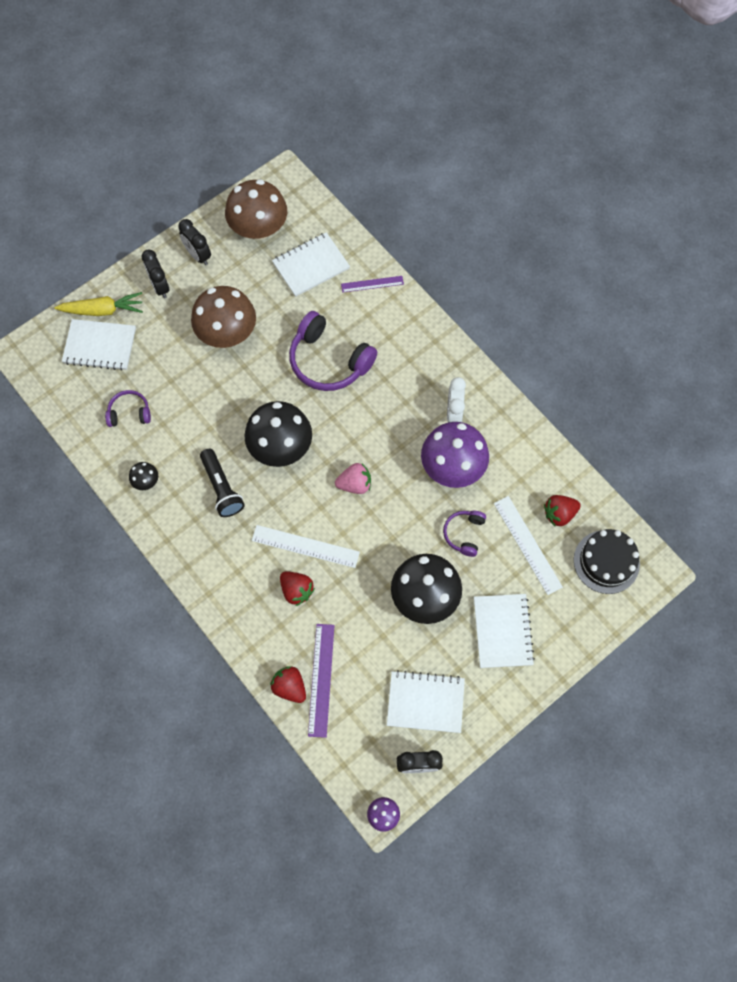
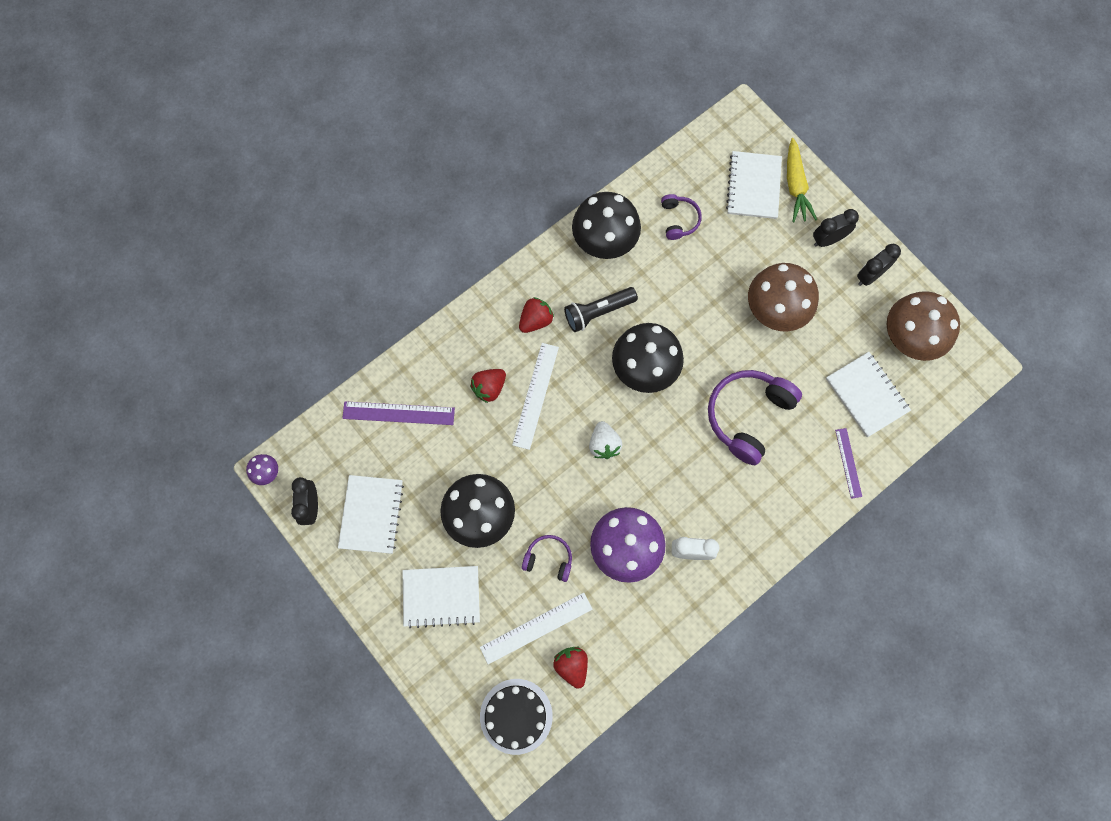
camera: 90 degrees right, 5 degrees up
(146, 481) = (604, 240): black mushroom -> black mushroom, size x2.29
(290, 687) = (392, 383): red strawberry -> red strawberry (535, 320)
(354, 484) = (604, 444): pink strawberry -> white strawberry

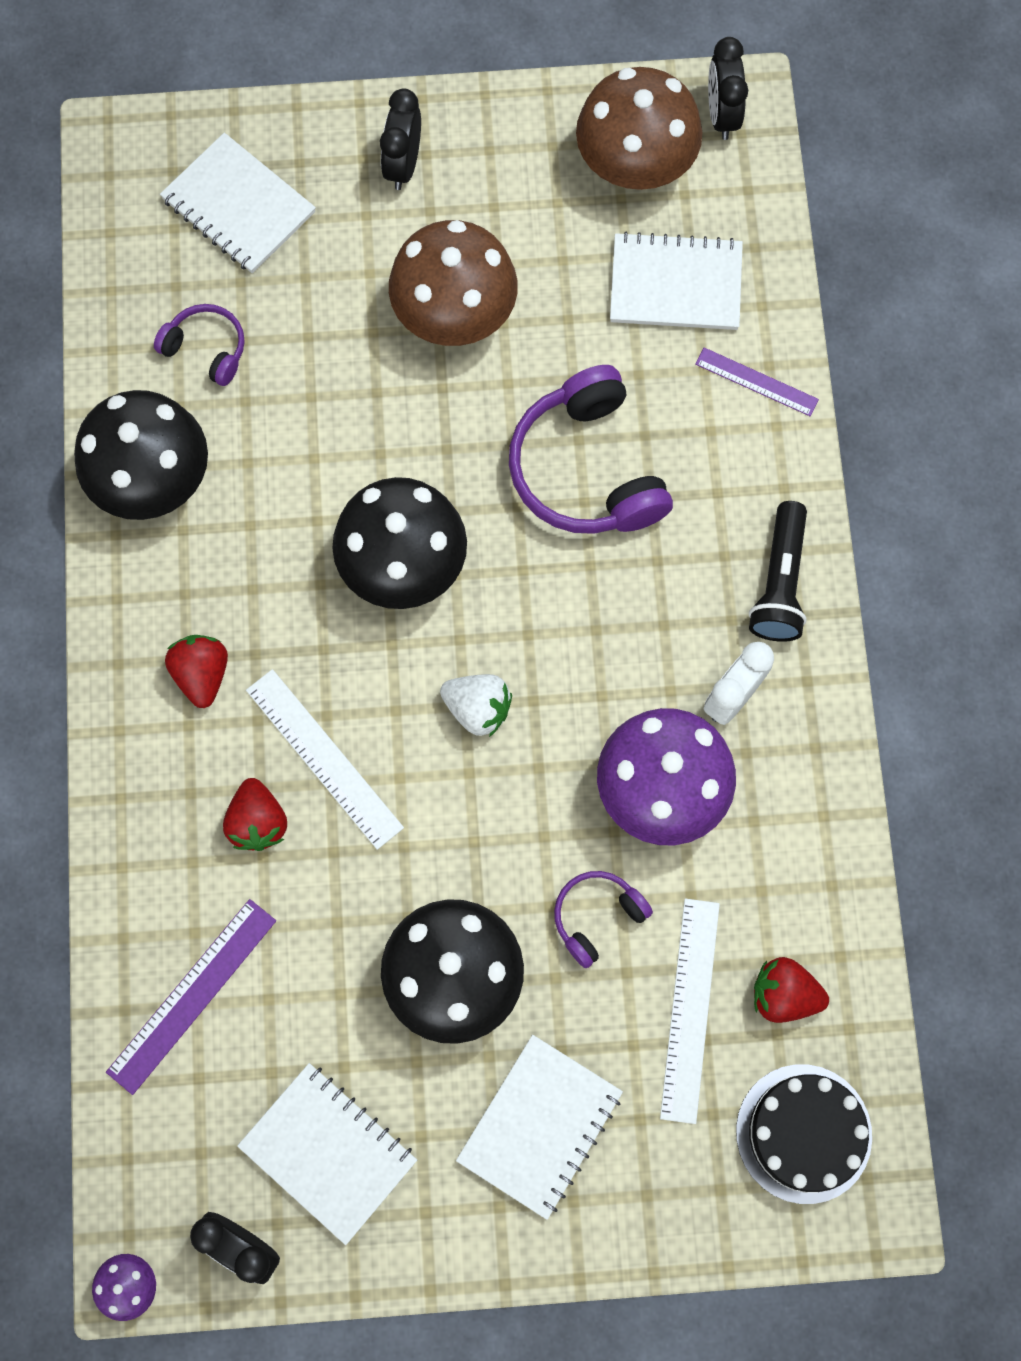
camera: 55 degrees left, 0 degrees up
(598, 312) = (262, 570): black flashlight -> black flashlight (779, 582)
(795, 186) = (285, 148): yellow carrot -> none
(870, 275) = (502, 149): black clock -> black clock (721, 115)

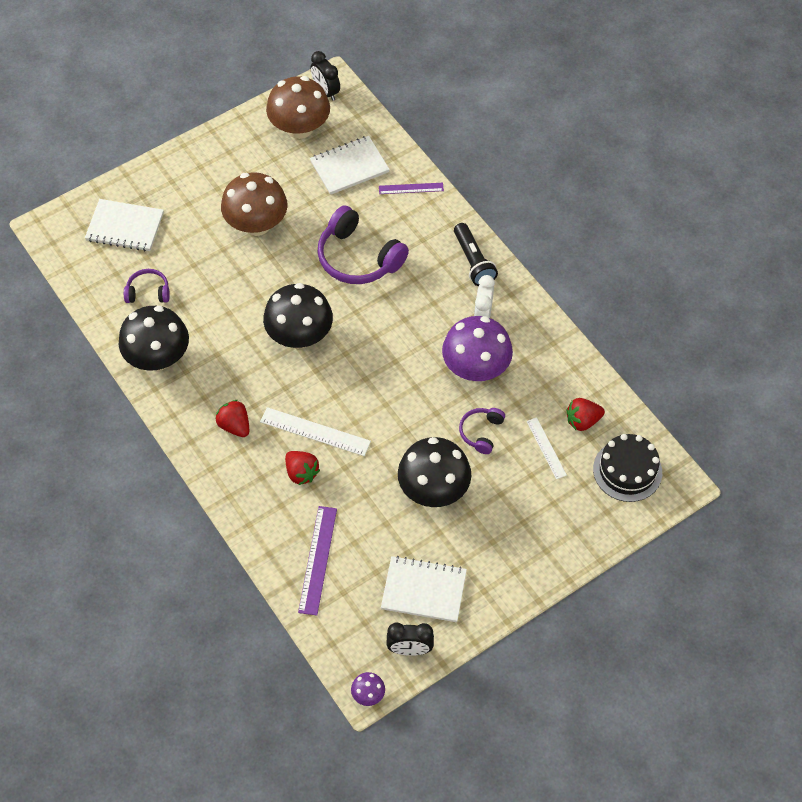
camera: 30 degrees left, 15 degrees down
(403, 165) = (192, 175): black clock -> none
(478, 709) = (372, 376): white strawberry -> none
(539, 1126) = (511, 529): white notebook -> none
(689, 1009) = (546, 448): white ruler -> white ruler, size x0.63

